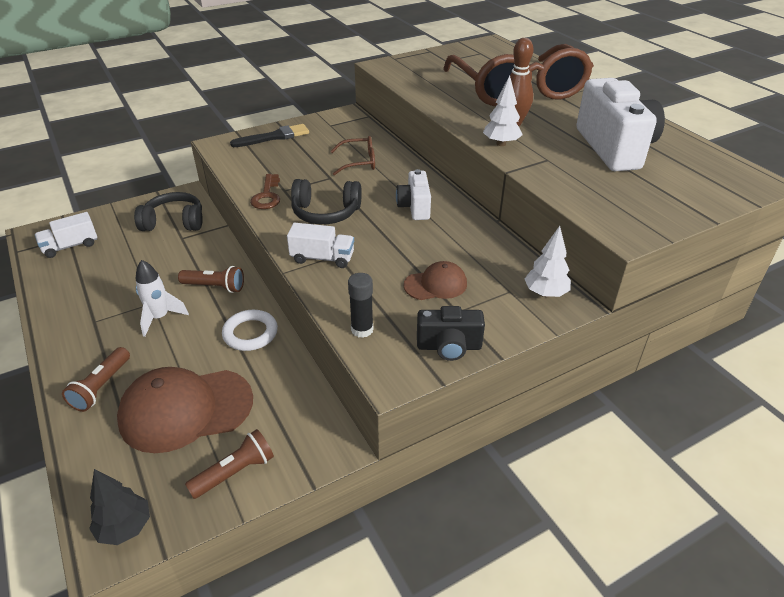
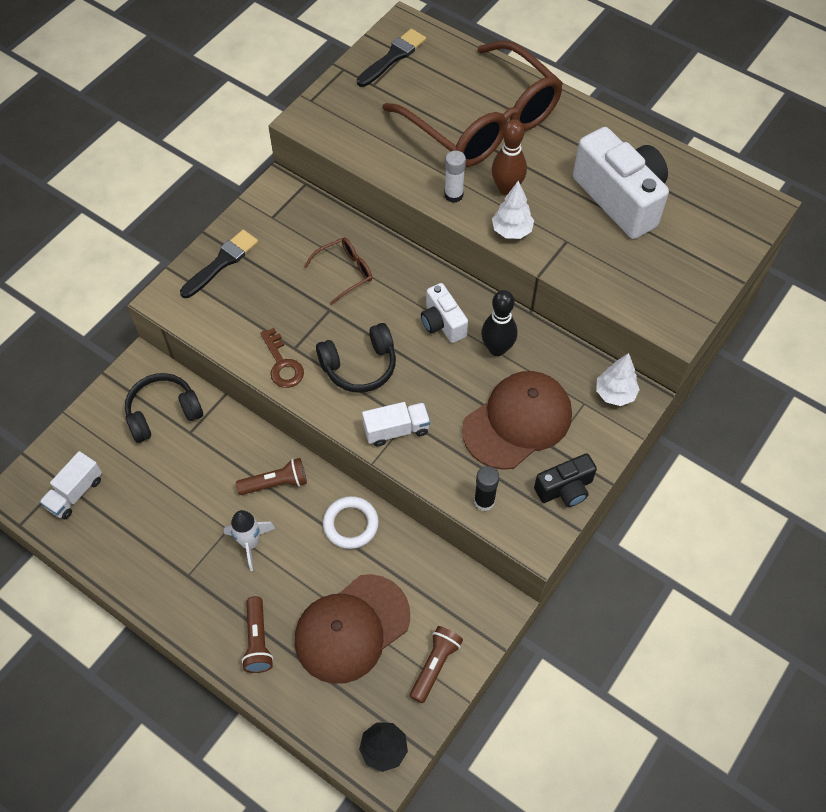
camera: 25 degrees left, 20 degrees up
(435, 284) = (517, 421): brown cap -> brown cap, size x1.90
(451, 234) = (497, 349): none -> black bowling pin
(465, 117) = (453, 195): none -> white glue stick
(471, 53) = (393, 57): none -> black brush

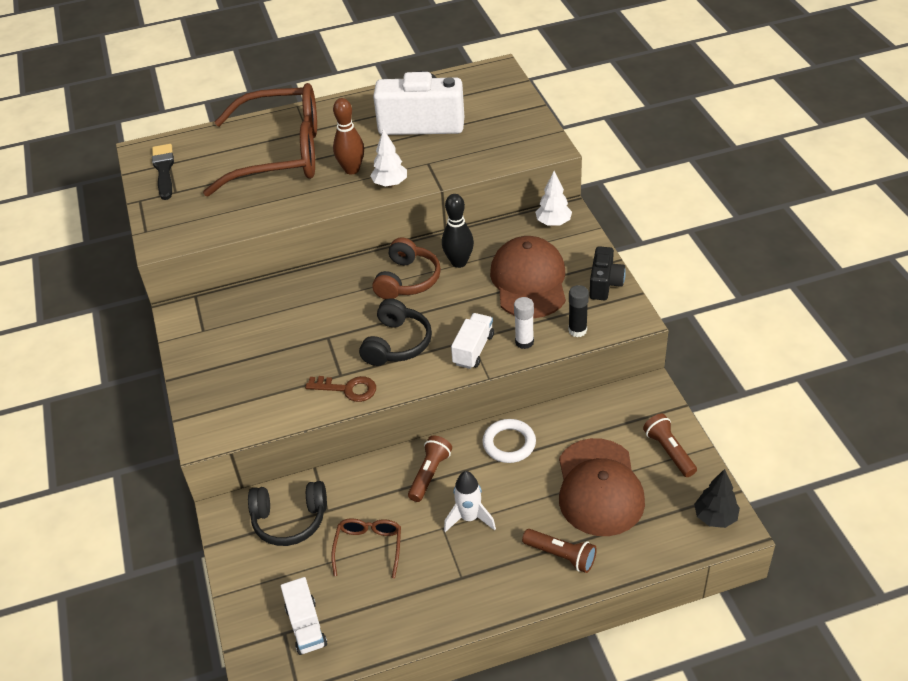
camera: 50 degrees left, 15 degrees down
(163, 413) = (290, 520): black headphones -> black headphones turned 105 degrees counterclockwise
(221, 263) = (210, 382): black brush -> none
(344, 272) = (304, 312): brown glasses -> brown glasses (369, 548)
(442, 323) = (407, 280): white camera -> brown headphones
(453, 195) = (326, 197): white glue stick -> white glue stick (524, 342)

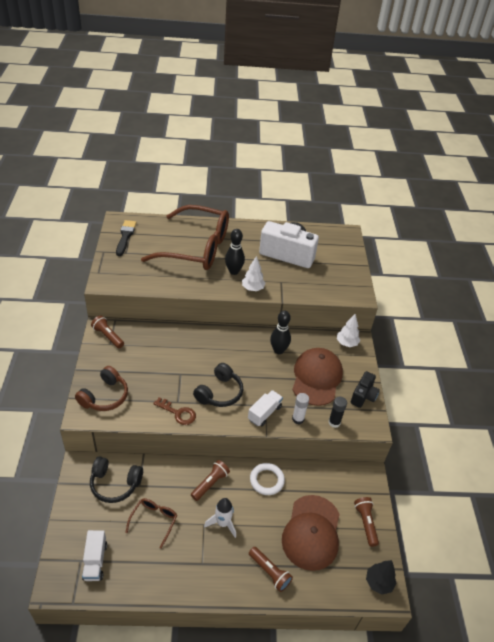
camera: 10 degrees right, 0 degrees up
(195, 321) = (108, 336): none -> brown flashlight
(352, 169) = (234, 271): brown bowling pin -> black bowling pin
(407, 280) = (243, 352): brown headphones -> brown headphones (105, 396)

